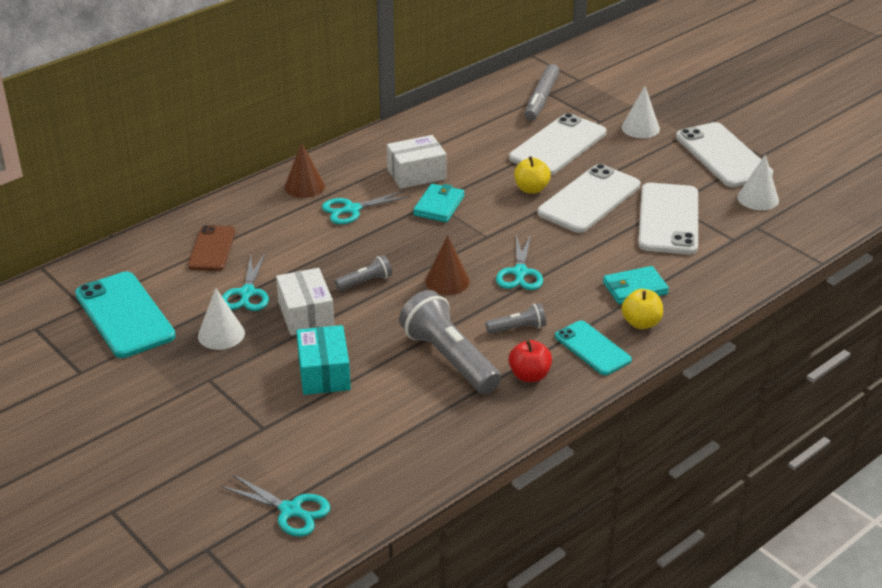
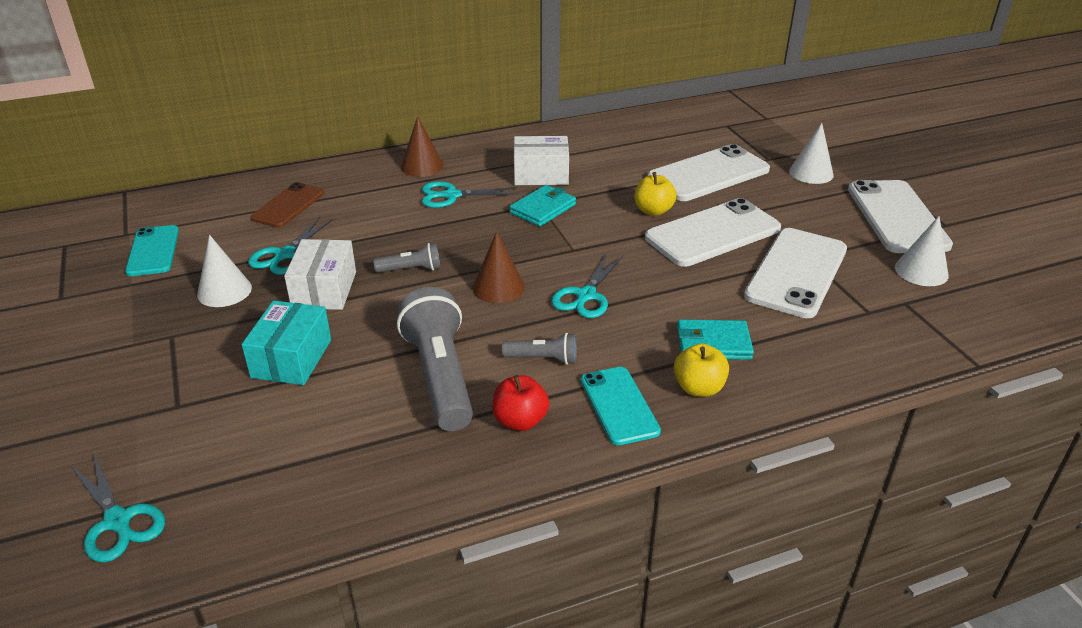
camera: 20 degrees right, 0 degrees up
(125, 315) = (153, 251): turquoise phone -> turquoise phone, size x0.61
(541, 99) = (715, 129): grey marker -> none

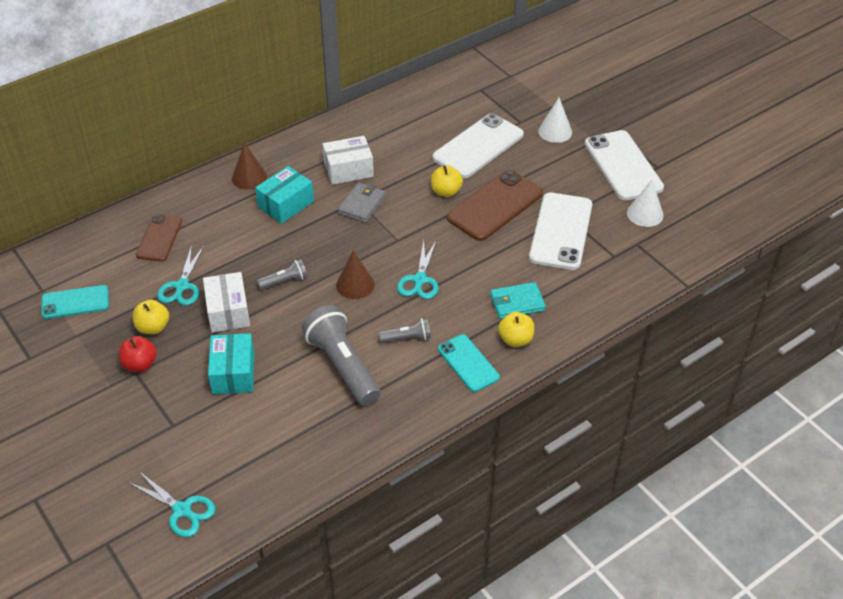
camera: 15 degrees left, 10 degrees up
(153, 251) = (75, 302): turquoise phone -> turquoise phone turned 75 degrees counterclockwise
(224, 291) = (153, 327): white cone -> yellow apple
(451, 195) = (285, 204): turquoise scissors -> turquoise box
(520, 421) = (408, 388): red apple -> red apple (140, 364)
(543, 209) = (362, 205): turquoise wallet -> grey wallet
(713, 233) = (495, 206): white phone -> brown phone

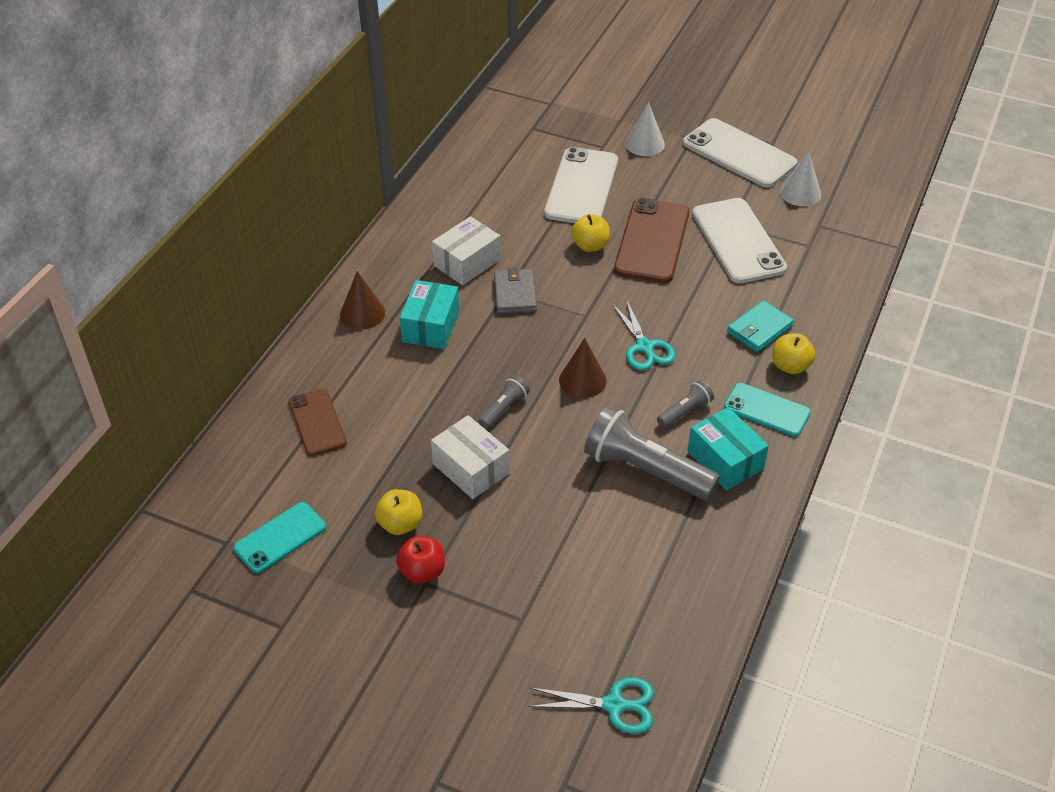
camera: 30 degrees left, 0 degrees up
(181, 286) = (392, 464): turquoise scissors -> none
(233, 373) = (536, 532): turquoise box -> turquoise box (725, 460)

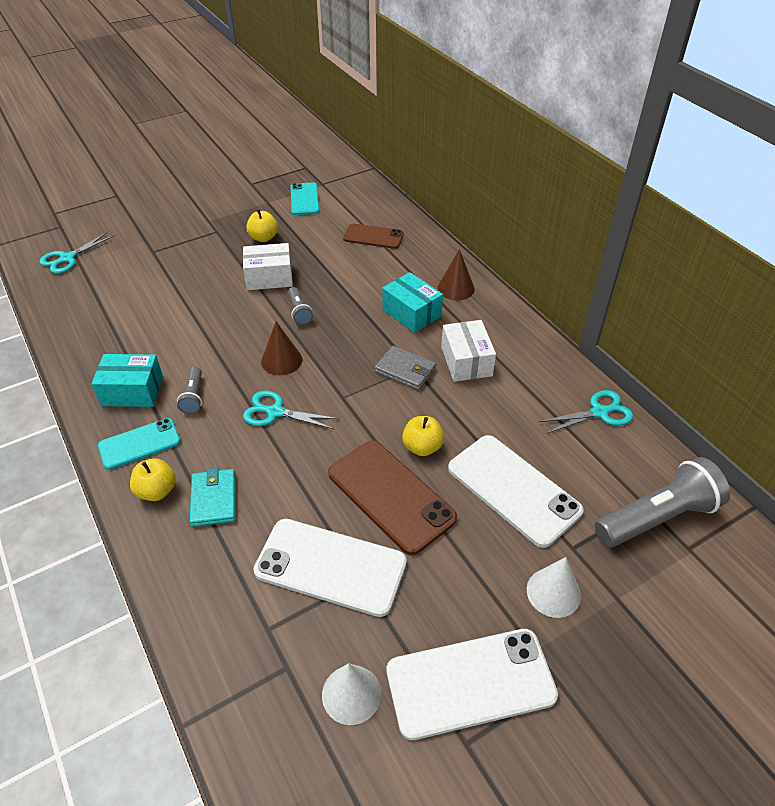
camera: 125 degrees right, 0 degrees up
(422, 571) = (224, 233): red apple -> none
(458, 172) = (599, 412): none -> turquoise scissors
(645, 470) = (176, 348): grey flashlight -> grey flashlight (657, 517)

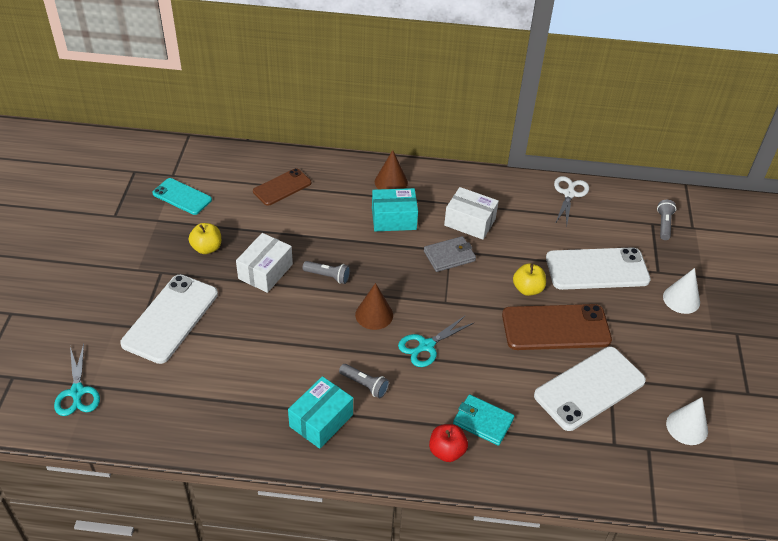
camera: 55 degrees left, 0 degrees up
(139, 444) = (387, 441): turquoise phone -> none
(157, 491) = (447, 451): yellow apple -> red apple
(470, 683) = (714, 370): white phone -> white phone (170, 318)
(599, 412) = (569, 194): turquoise scissors -> white scissors
(657, 517) = (664, 224): grey flashlight -> grey flashlight, size x0.48

